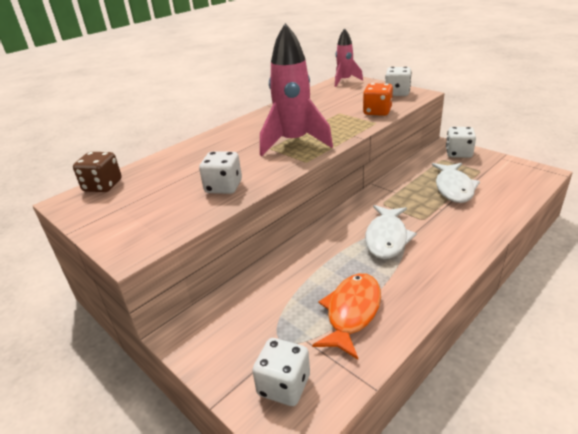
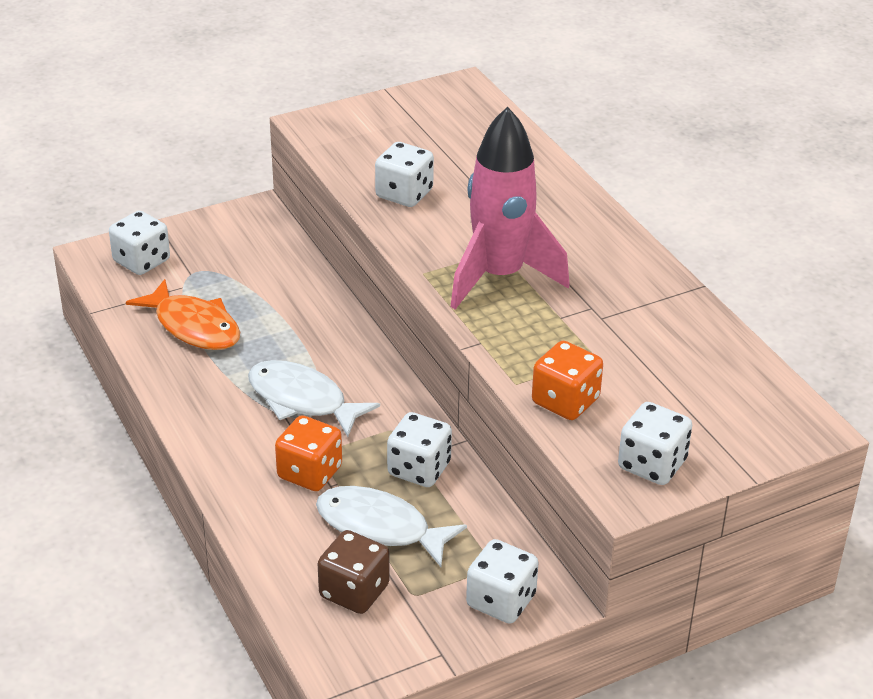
camera: 105 degrees right, 5 degrees up
(103, 186) = (484, 109): brown dice -> brown dice (354, 591)
(345, 81) = (790, 420): pink rocket -> none
(404, 189) = (419, 469): none -> white dice
(440, 217) = (310, 473): none -> orange dice

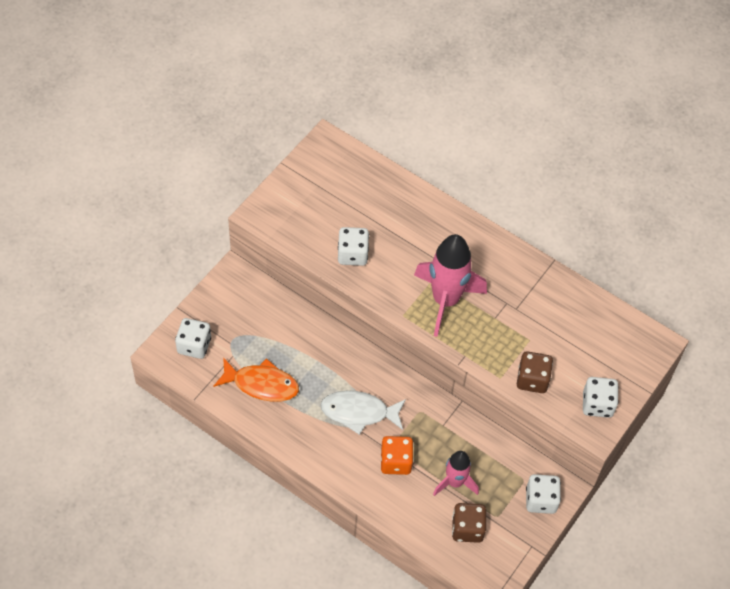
camera: 30 degrees left, 20 degrees up
(379, 528) = (455, 482): white fish -> pink rocket
(419, 469) = (450, 433): white dice -> none
(565, 401) = (532, 379): orange dice -> brown dice

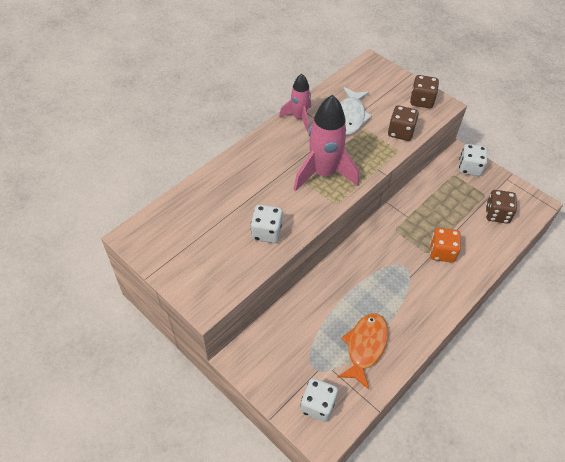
camera: 80 degrees left, 5 degrees down
(359, 412) = (396, 272): white fish -> white fish (350, 117)
(455, 482) = (458, 216): pink rocket -> pink rocket (299, 118)
(597, 404) = (421, 101): white dice -> brown dice

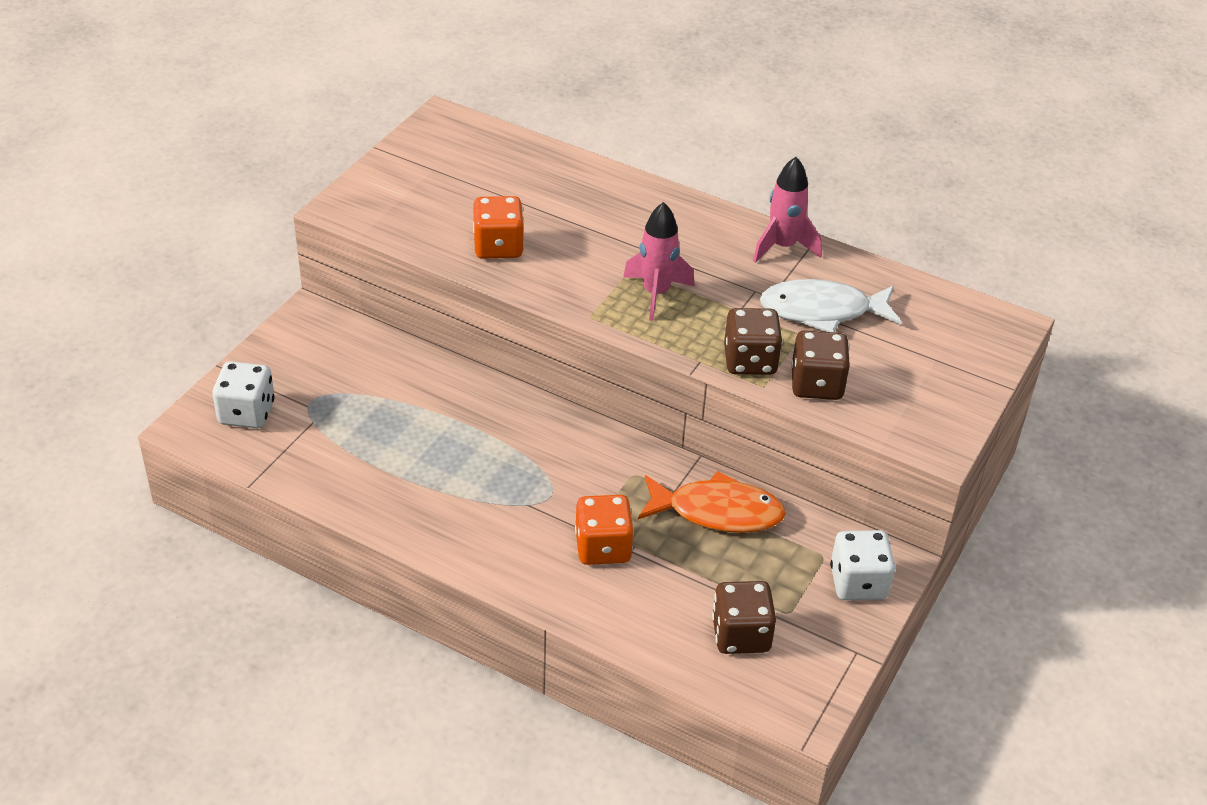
camera: 75 degrees right, 10 degrees down
(266, 232) = (498, 247): white dice -> orange dice
(323, 173) = (656, 293): pink rocket -> pink rocket, size x0.59
(365, 347) = (363, 457): orange fish -> orange fish (717, 511)
(421, 101) = (930, 409): brown dice -> brown dice (750, 361)

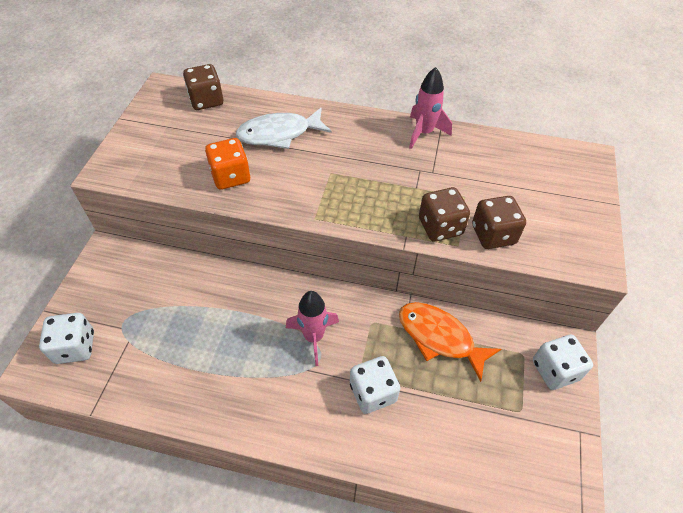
camera: 15 degrees left, 10 degrees up
(603, 547) = (373, 392): orange dice -> white dice
(656, 293) = (355, 188): pink rocket -> pink rocket (313, 337)
(717, 511) = (439, 338): orange fish -> orange fish turned 135 degrees counterclockwise
(741, 635) = (497, 442): brown dice -> brown dice (206, 100)
(822, 311) = (470, 175): white fish -> white fish (279, 134)

